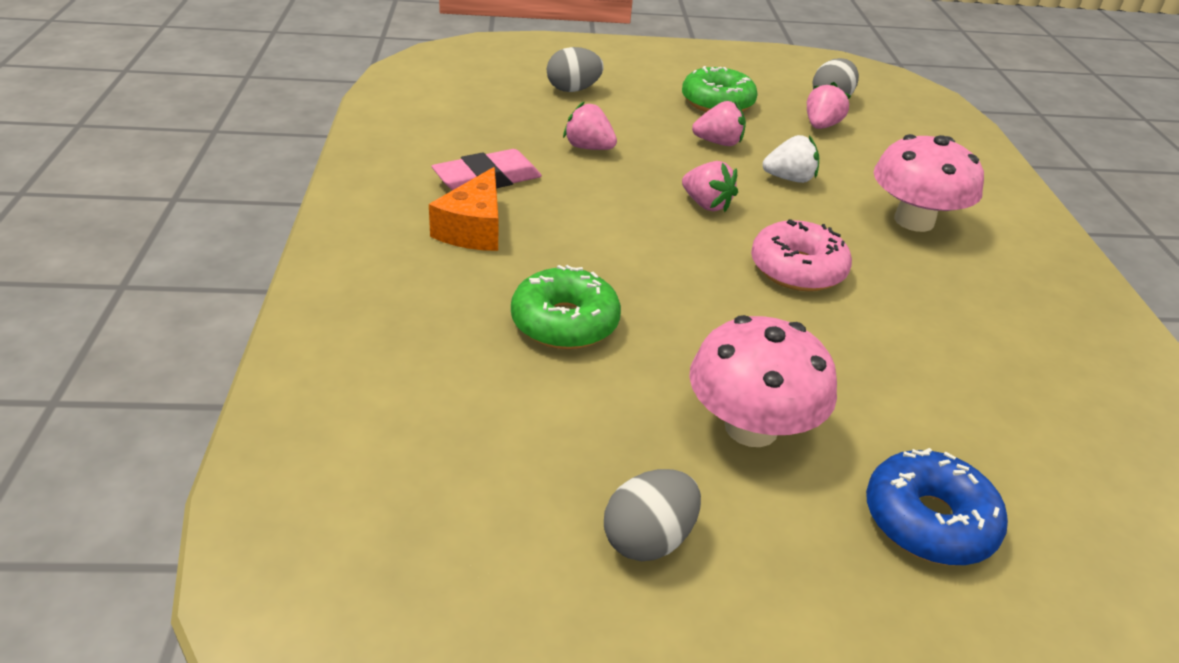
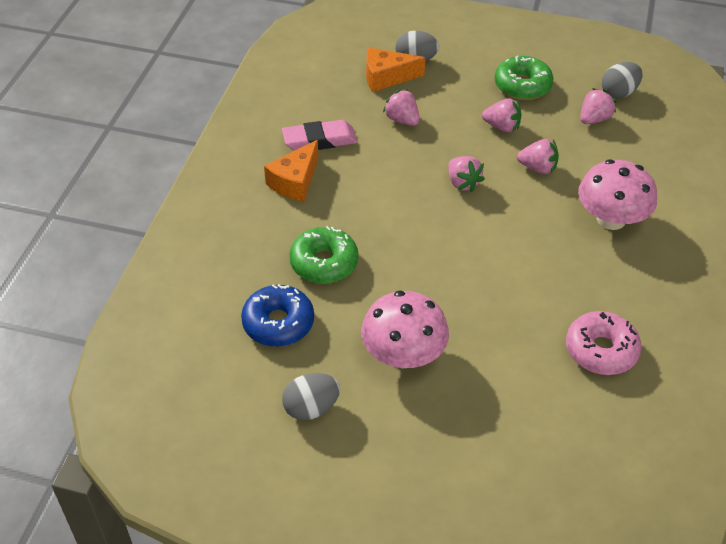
camera: 20 degrees right, 10 degrees up
(545, 108) = (386, 77): none -> orange cheese
(789, 179) = (537, 168): white strawberry -> pink strawberry
(797, 269) = (498, 247): pink donut -> pink donut (601, 350)
(928, 521) = (476, 432): blue donut -> blue donut (278, 323)

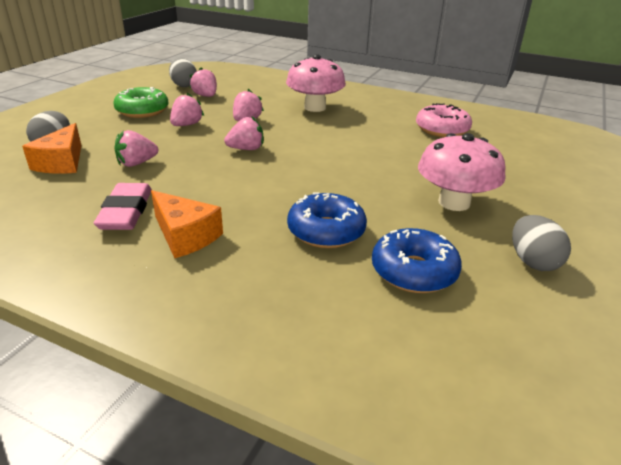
camera: 80 degrees left, 15 degrees down
(324, 263) = (326, 231): green donut -> blue donut

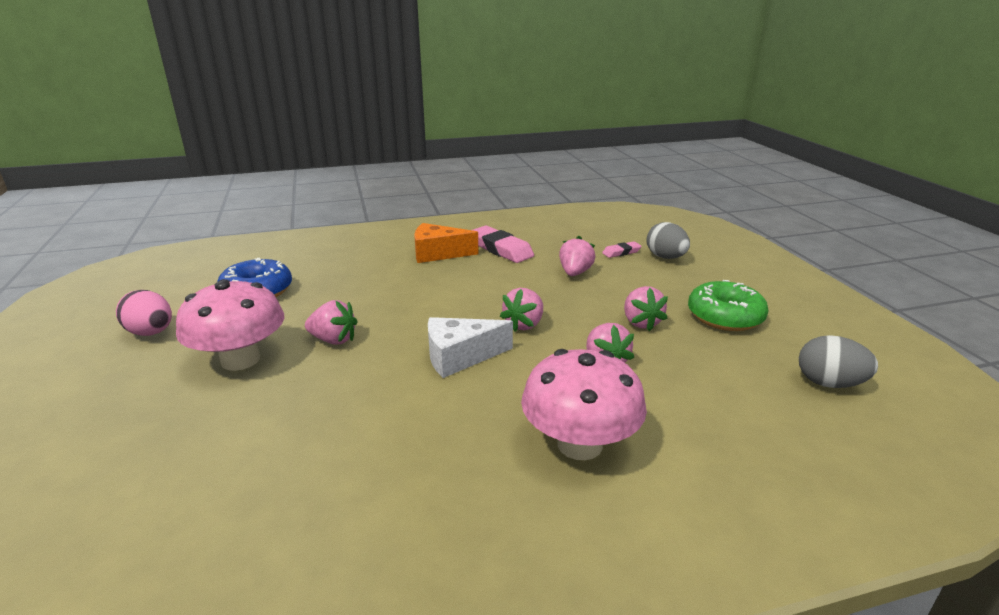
camera: 140 degrees right, 5 degrees down
(62, 162) = (621, 252): orange cheese -> pink eraser
(205, 96) = (748, 378): pink strawberry -> pink strawberry (333, 340)
(312, 149) = (460, 357): none -> white cheese
(326, 231) = (346, 290): blue donut -> none
(442, 129) = (310, 508): pink donut -> none
(533, 262) = (151, 333): grey egg -> pink egg

